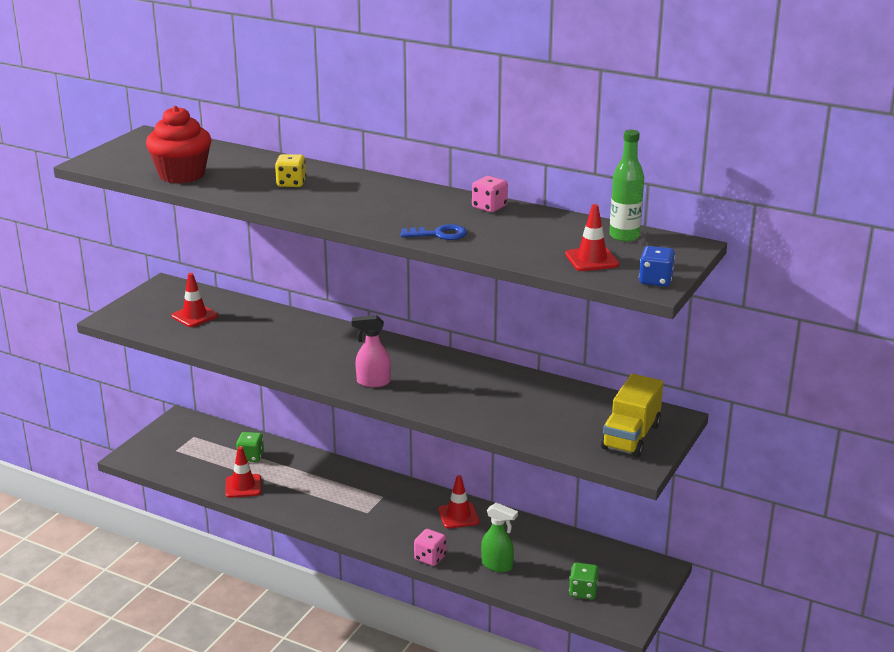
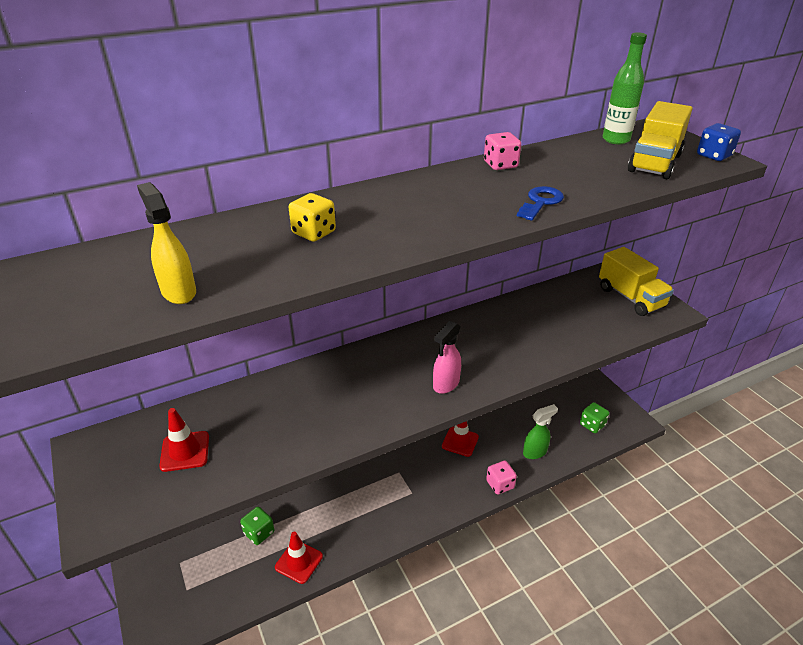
camera: 55 degrees left, 10 degrees up
(182, 175) = (178, 292): red cupcake -> yellow spray bottle
(591, 259) = (654, 163): red traffic cone -> yellow truck

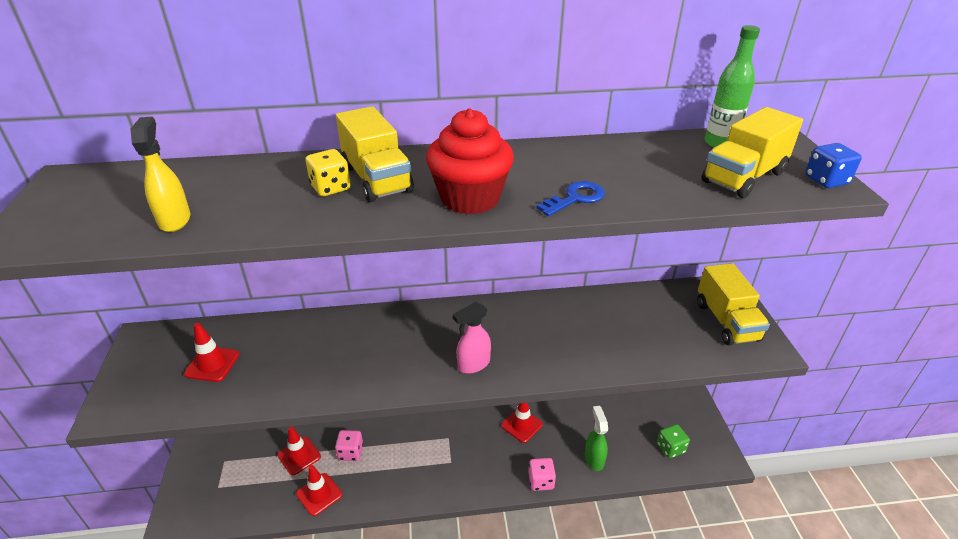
camera: 20 degrees right, 0 degrees up
(259, 533) = (299, 456): green dice -> red traffic cone
(351, 217) = (376, 179): none -> yellow truck
(452, 218) = (470, 198): none -> red cupcake
(500, 165) = (567, 151): pink dice -> pink dice (350, 452)
(535, 452) = (594, 458): green spray bottle -> green spray bottle turned 90 degrees counterclockwise

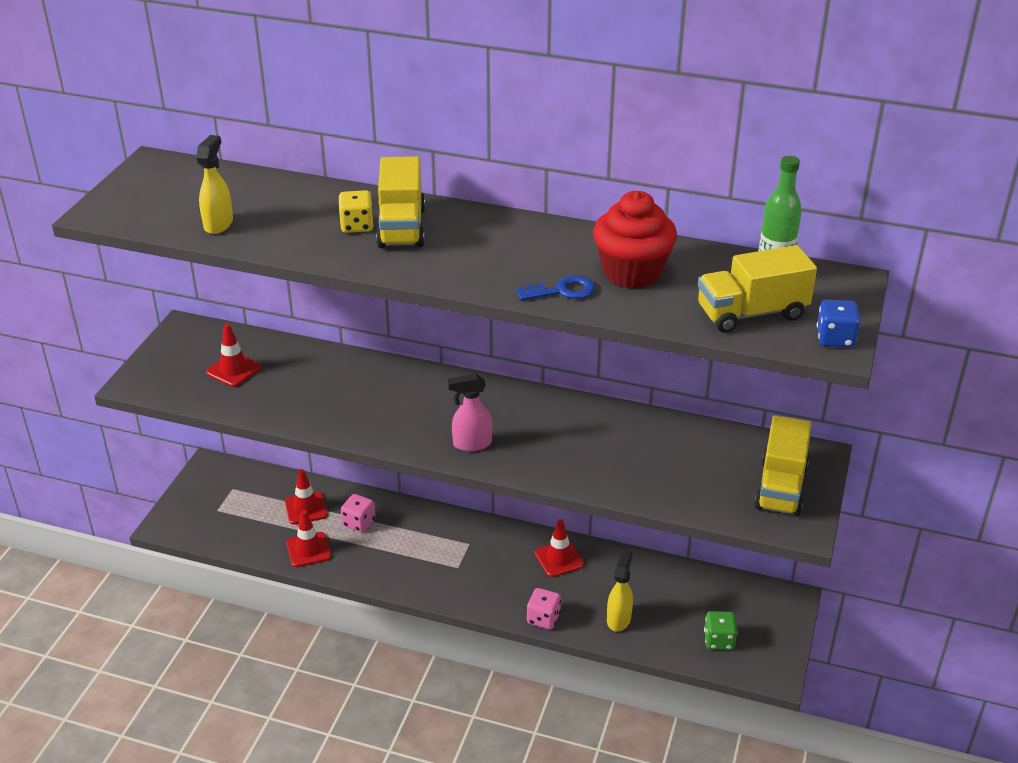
camera: 25 degrees right, 0 degrees up
(470, 198) = (468, 266): red cupcake -> red cupcake (632, 272)
(594, 458) = (619, 619): green spray bottle -> yellow spray bottle

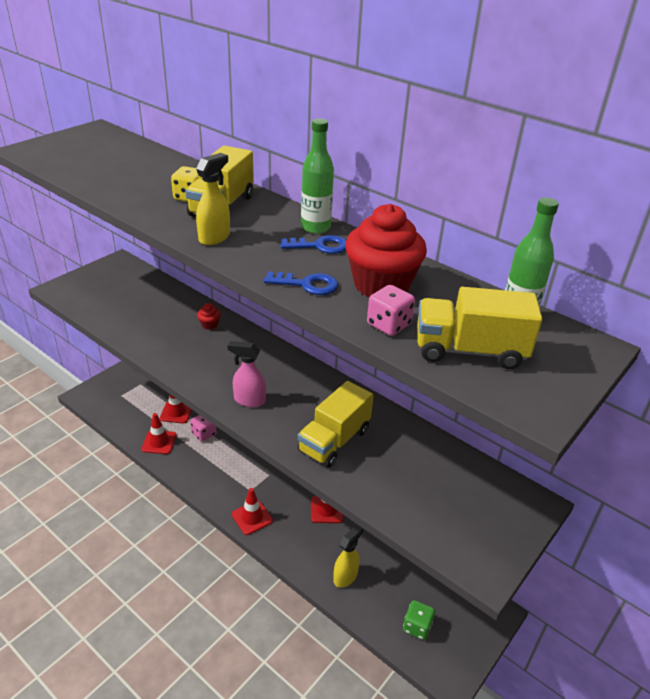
camera: 20 degrees right, 0 degrees up
(218, 224) = (95, 174): yellow spray bottle -> yellow spray bottle (214, 237)
(234, 370) = (127, 297): red traffic cone -> red traffic cone (252, 517)
(363, 374) = (209, 325): none -> red cupcake
(521, 227) = (315, 227): none -> green bottle
(542, 247) = (320, 246): none -> blue key
(543, 618) = (288, 554): pink dice -> pink dice (388, 325)
(780, 487) = (485, 523): yellow truck -> yellow truck (334, 440)
(835, 338) = (542, 400): blue dice -> none

